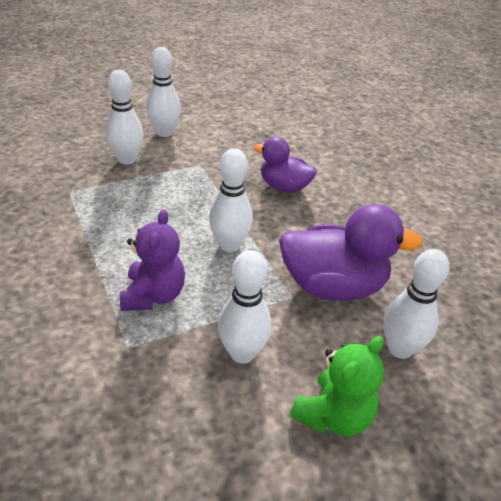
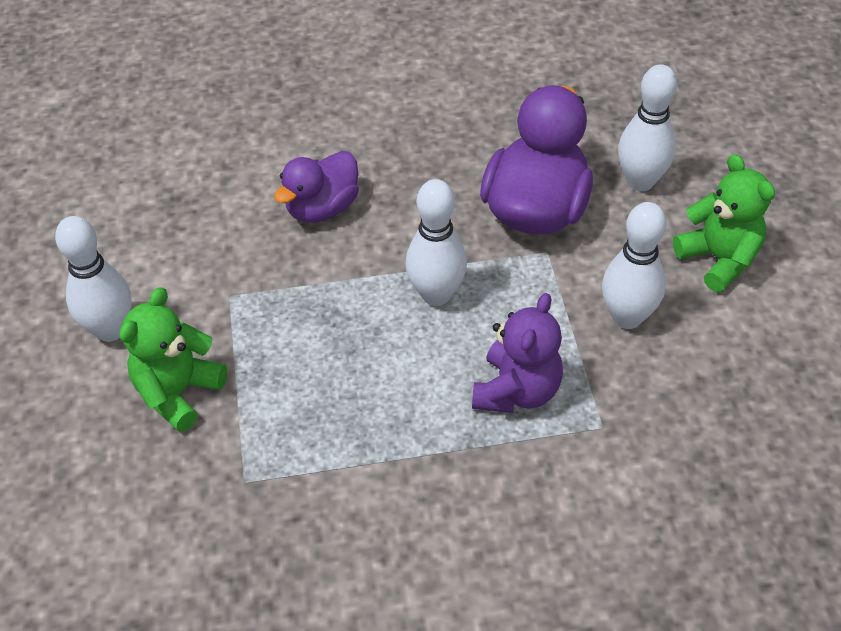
camera: 70 degrees left, 10 degrees up
(127, 159) = (178, 392): white bowling pin -> green teddy bear
(153, 295) = (516, 391): purple teddy bear -> purple teddy bear turned 90 degrees clockwise

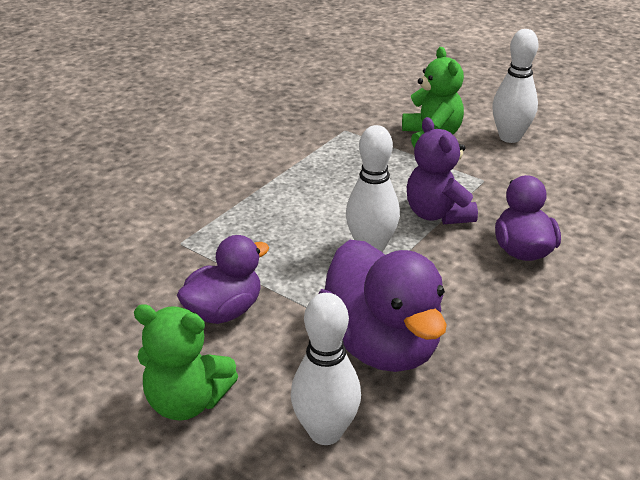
camera: 135 degrees right, 15 degrees down
(516, 391) = (253, 231): purple teddy bear -> purple teddy bear (437, 214)
(627, 317) = (224, 311): white bowling pin -> purple duck

